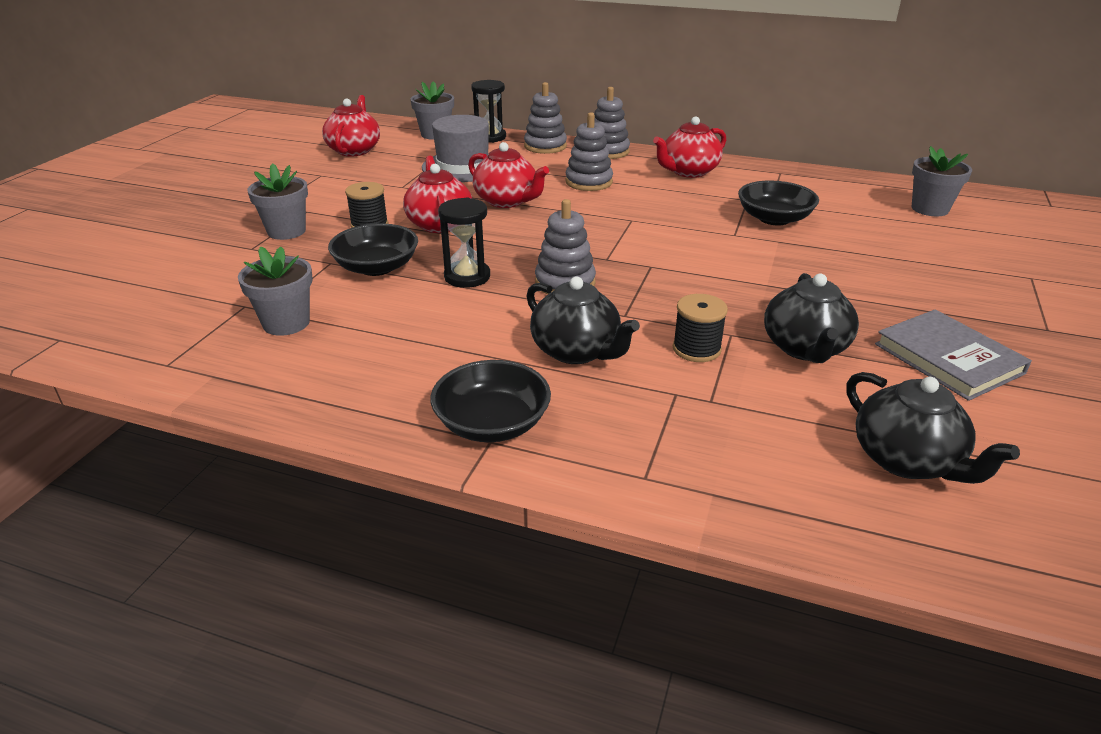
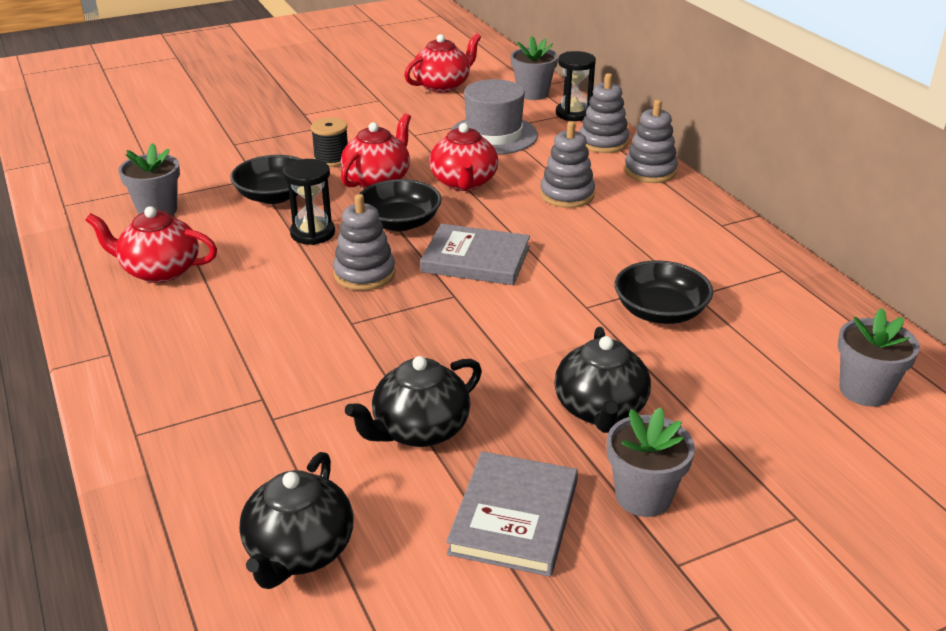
camera: 45 degrees right, 0 degrees up
(286, 231) = (275, 140): grey flower pot -> grey flower pot (643, 496)
(492, 423) = (131, 344): black bowl -> black bowl (399, 222)
(576, 351) = (267, 329): black teapot -> black teapot (600, 410)
(616, 240) = (476, 259): none -> grey book
(688, 172) = (684, 226): red teapot -> red teapot (160, 270)
(696, 349) = (343, 378): black spool -> none

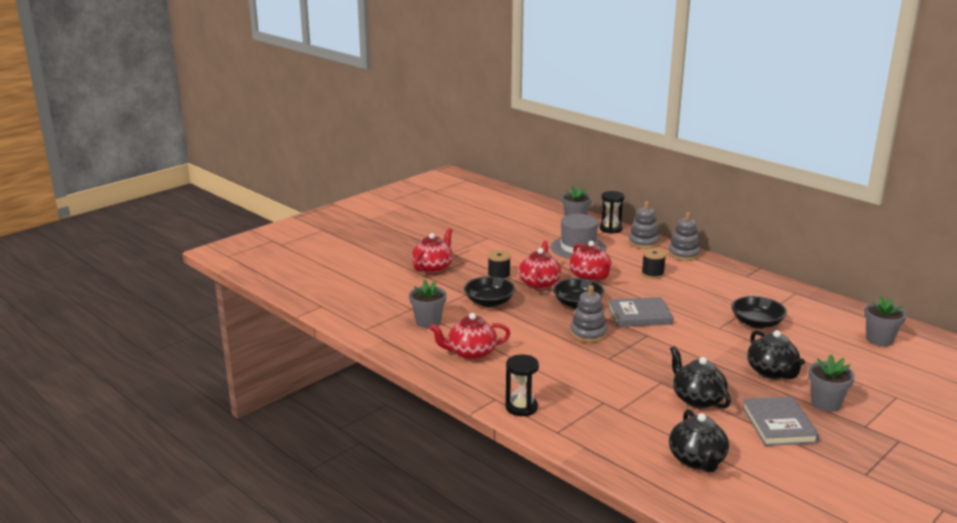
camera: 20 degrees left, 10 degrees down
(312, 233) = (535, 318): black hourglass -> black hourglass (521, 407)
(419, 430) = (697, 399): black teapot -> black teapot turned 120 degrees clockwise
(443, 85) = (517, 223): red teapot -> red teapot (433, 268)
(567, 195) = (652, 274): grey stacking toy -> black spool

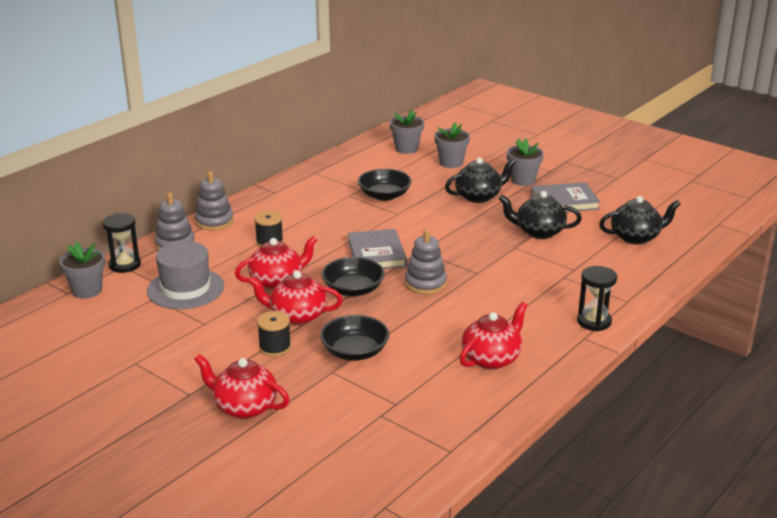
camera: 95 degrees left, 5 degrees up
(428, 322) = (419, 397): grey flower pot -> grey flower pot (451, 163)
(471, 353) = (491, 359): red teapot -> red teapot turned 120 degrees counterclockwise
(697, 399) = (538, 232): black teapot -> black teapot turned 45 degrees clockwise

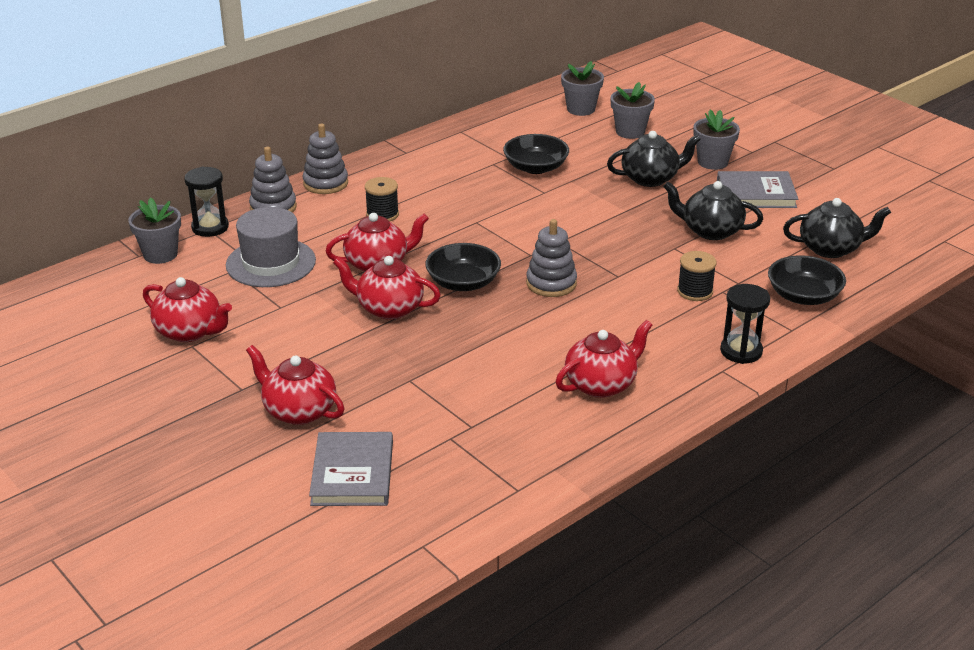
camera: 10 degrees right, 5 degrees up
(130, 351) = (190, 332): none -> red teapot
(275, 347) = (352, 344): black spool -> black spool (695, 291)
(355, 352) = (443, 359): black bowl -> black bowl (803, 296)
(377, 253) = (504, 240): grey book -> grey book (352, 473)

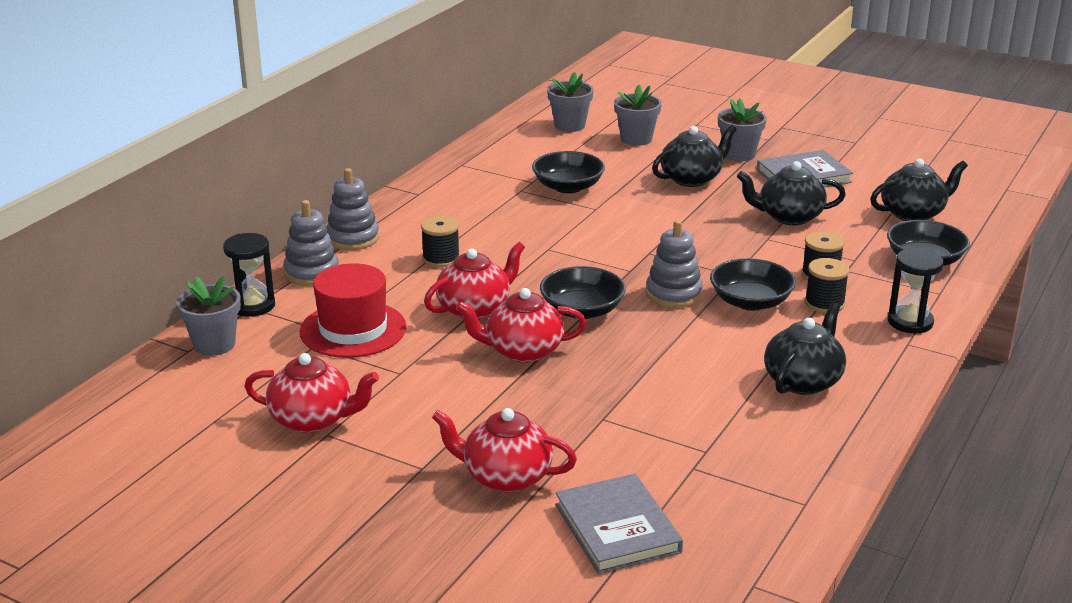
camera: 20 degrees left, 5 degrees down
(271, 263) = (353, 329): grey hat -> red hat
(601, 384) = (803, 381): red teapot -> black teapot
(612, 304) = (750, 302): none -> black bowl
(677, 318) = (824, 303): none -> black spool

